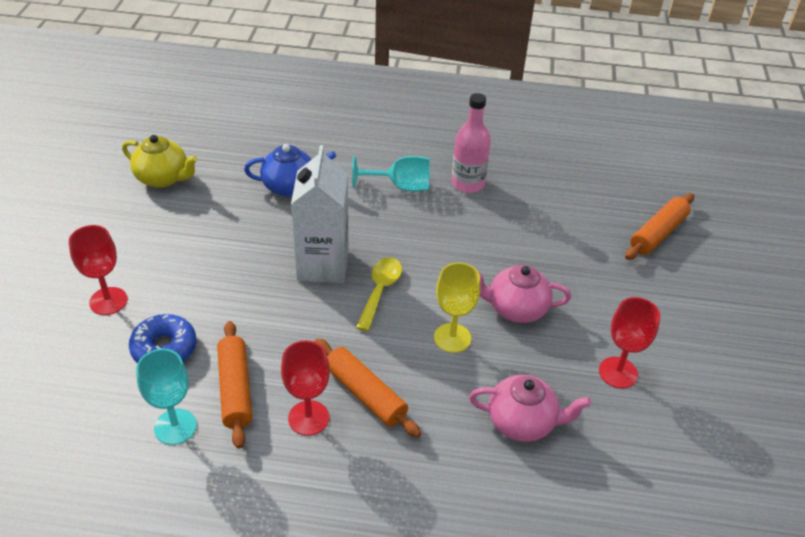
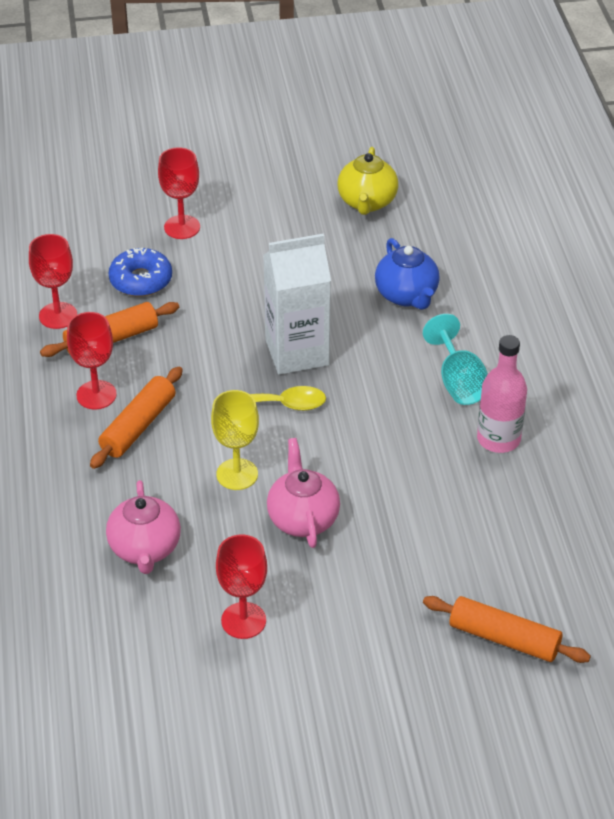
camera: 75 degrees right, 0 degrees up
(175, 427) = (58, 315): turquoise goblet -> red goblet

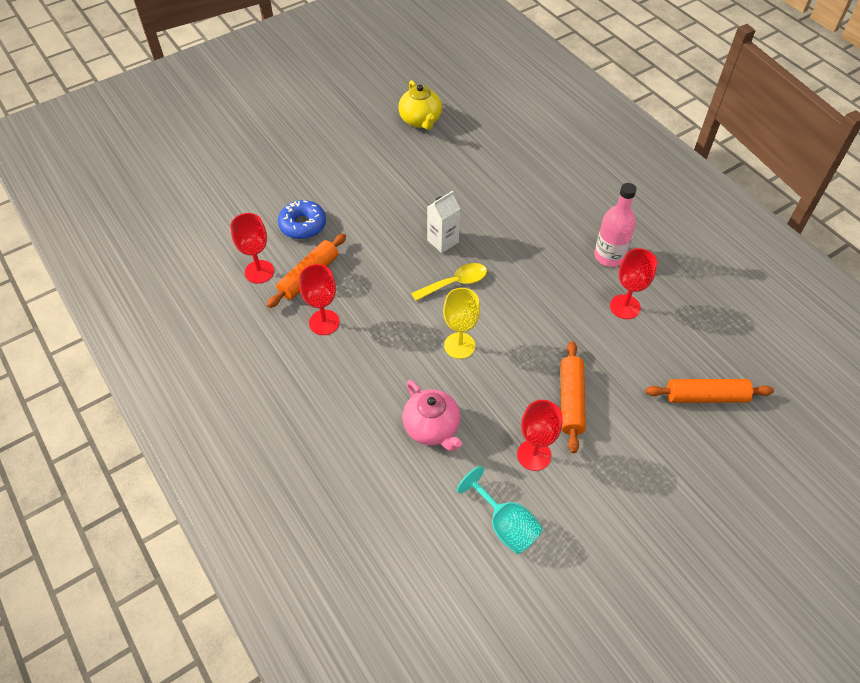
camera: 25 degrees left, 10 degrees up
(138, 426) = (369, 335): orange rolling pin -> orange rolling pin (571, 400)
(182, 227) = (307, 177): red goblet -> red goblet (625, 307)
(297, 352) = (442, 241): white carton -> white carton, size x0.58
(303, 518) = (524, 361): pink teapot -> none
(407, 295) = (487, 177): blue teapot -> none
(458, 381) = (558, 225): turquoise goblet -> turquoise goblet (505, 524)

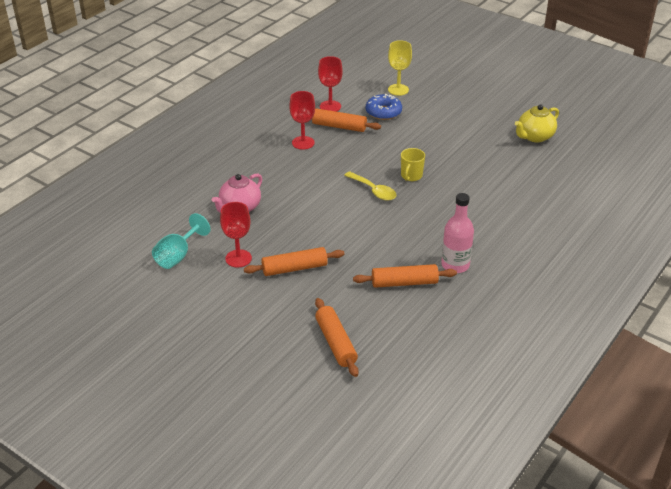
camera: 70 degrees right, 15 degrees down
(442, 241) = (411, 176): white carton -> yellow mug
(459, 345) = (316, 205): yellow goblet -> yellow goblet (398, 90)
(625, 307) = (404, 282): red goblet -> orange rolling pin

